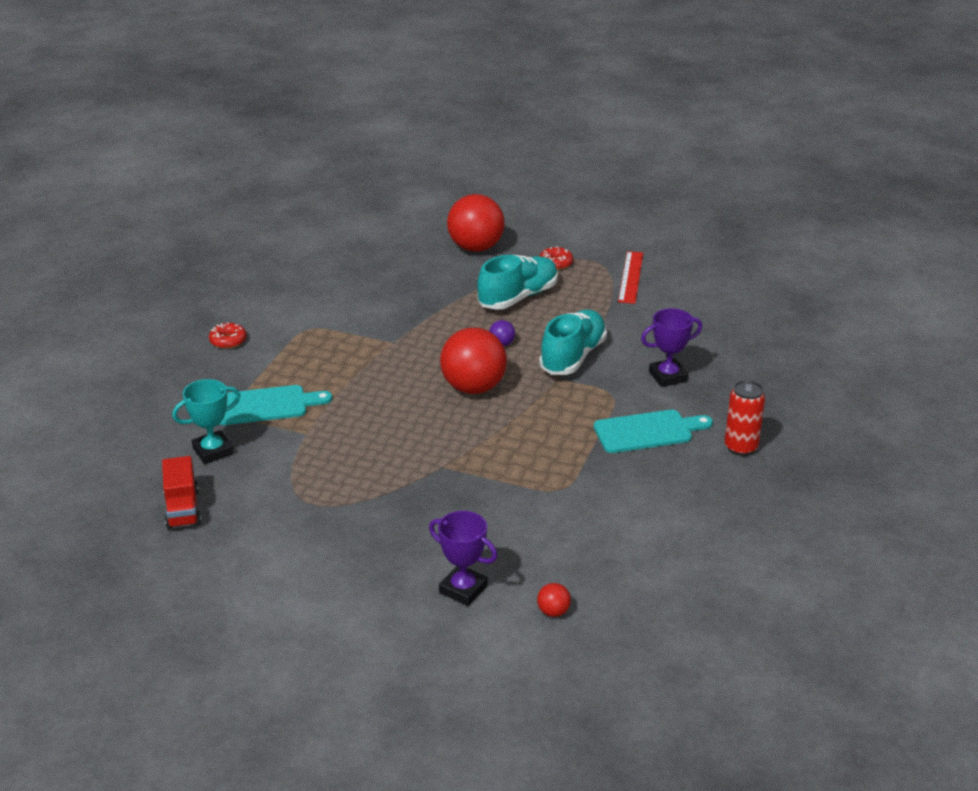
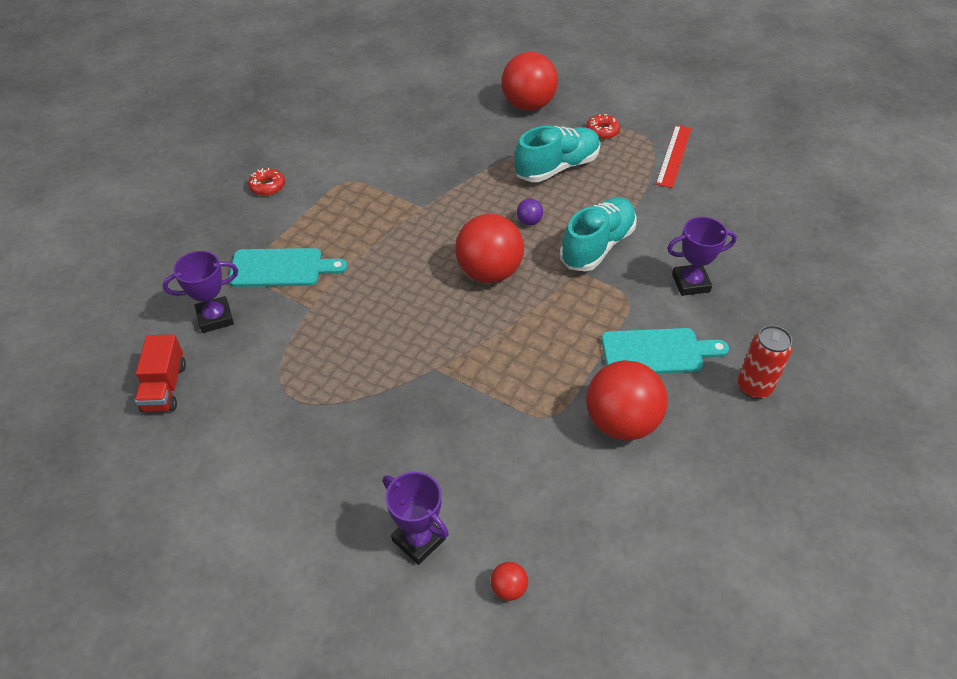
camera: 10 degrees right, 15 degrees up
(213, 451) = (215, 318): turquoise trophy -> purple trophy
(626, 486) = (621, 422): none -> red ball

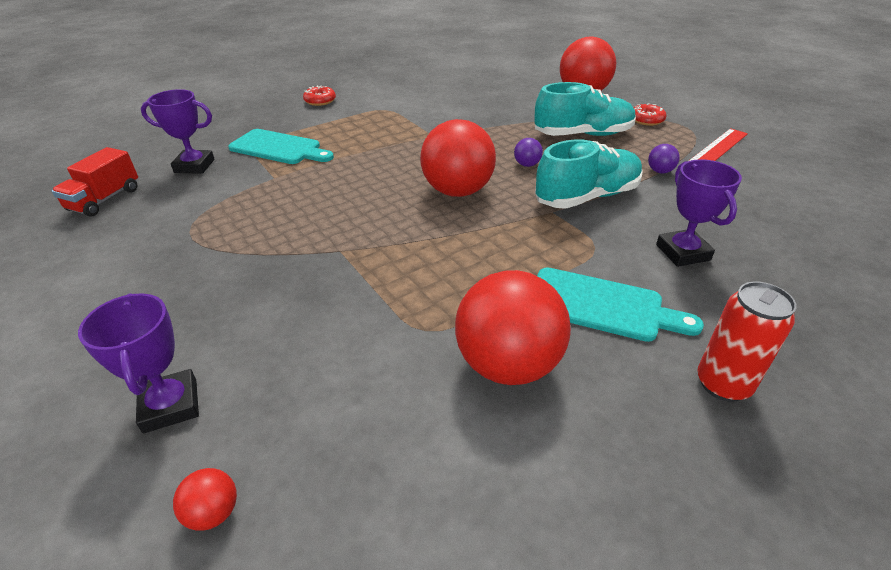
camera: 25 degrees right, 10 degrees down
(640, 197) = (660, 171): none -> purple ball
(690, 283) = (682, 252): purple trophy -> purple trophy turned 60 degrees clockwise

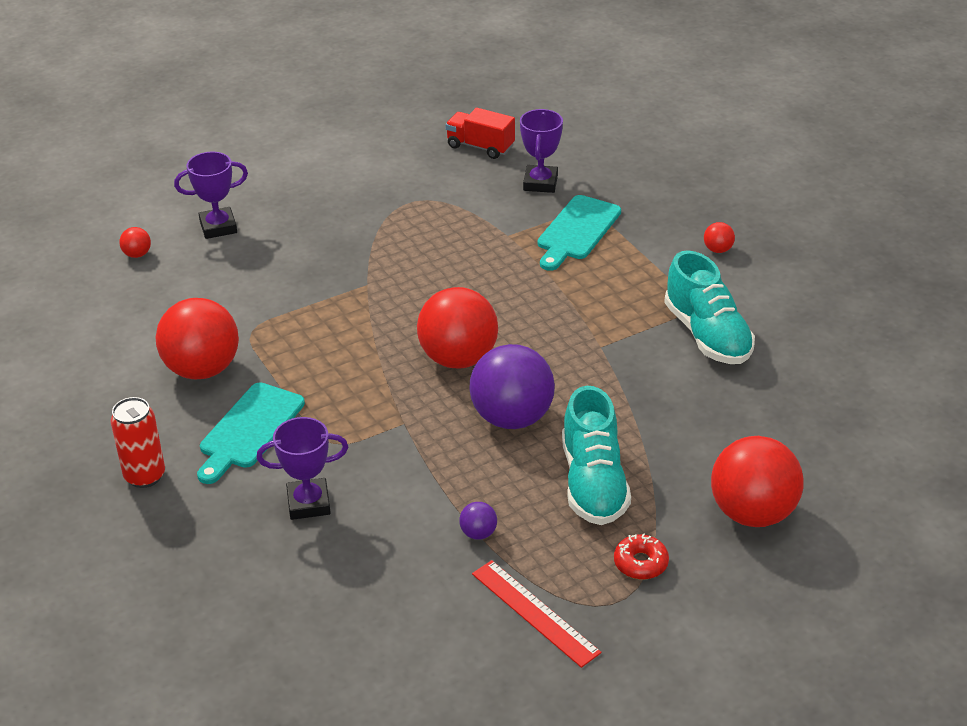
camera: 95 degrees right, 0 degrees up
(320, 101) = (718, 250): red donut -> red ball
(527, 165) = (512, 418): purple ball -> purple ball, size x2.41
(587, 197) = (428, 455): turquoise shoe -> turquoise shoe (707, 335)

